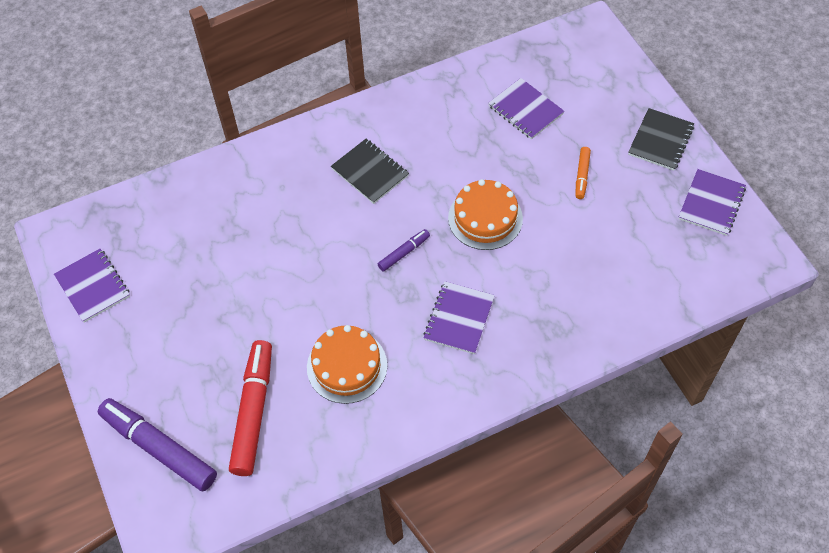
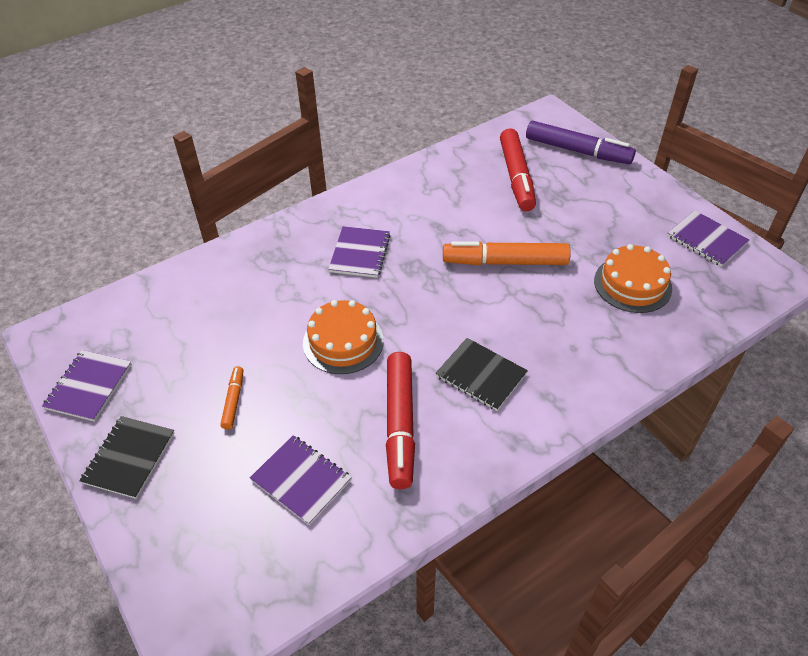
camera: 170 degrees right, 10 degrees down
(310, 287) = (505, 262): none -> orange marker
(347, 366) = (451, 211): orange cake -> orange cake (632, 284)
(404, 253) = (422, 299): purple marker -> none
(445, 140) = (400, 424): none -> red marker

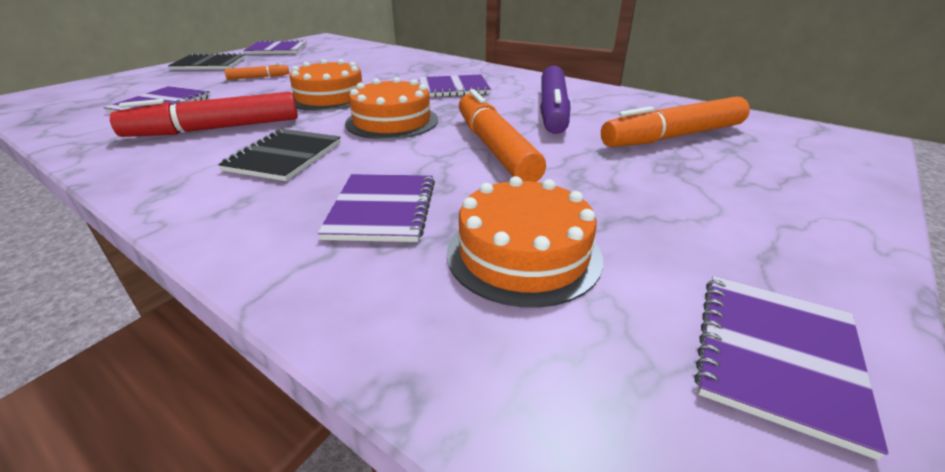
camera: 70 degrees right, 15 degrees down
(430, 306) = (392, 121): none -> orange cake
(516, 177) = (673, 136): red marker -> orange marker
(576, 330) = (382, 209): none -> purple notebook
(577, 151) = (810, 170): purple marker -> purple marker (552, 110)

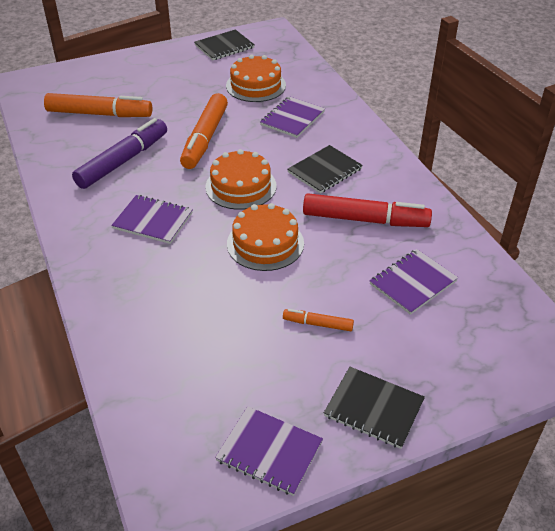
camera: 150 degrees left, 10 degrees up
(776, 356) = (224, 46): purple notebook -> black notebook

